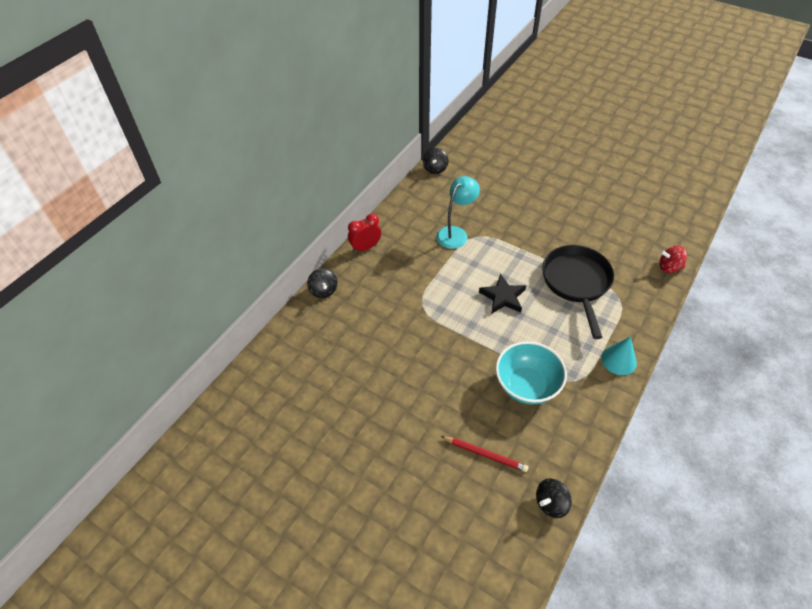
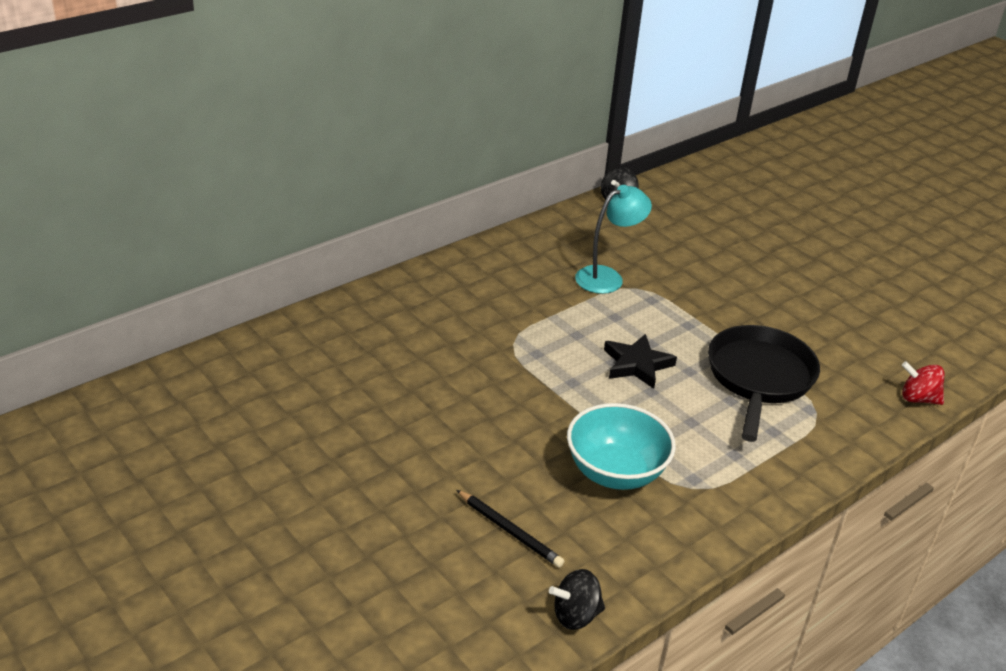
camera: 15 degrees right, 15 degrees down
(323, 290) = (384, 291): black spinning top -> none
(365, 247) = (469, 260): red clock -> none
(485, 454) = (509, 531): red pencil -> black pencil
(619, 360) = (775, 483): turquoise cone -> none

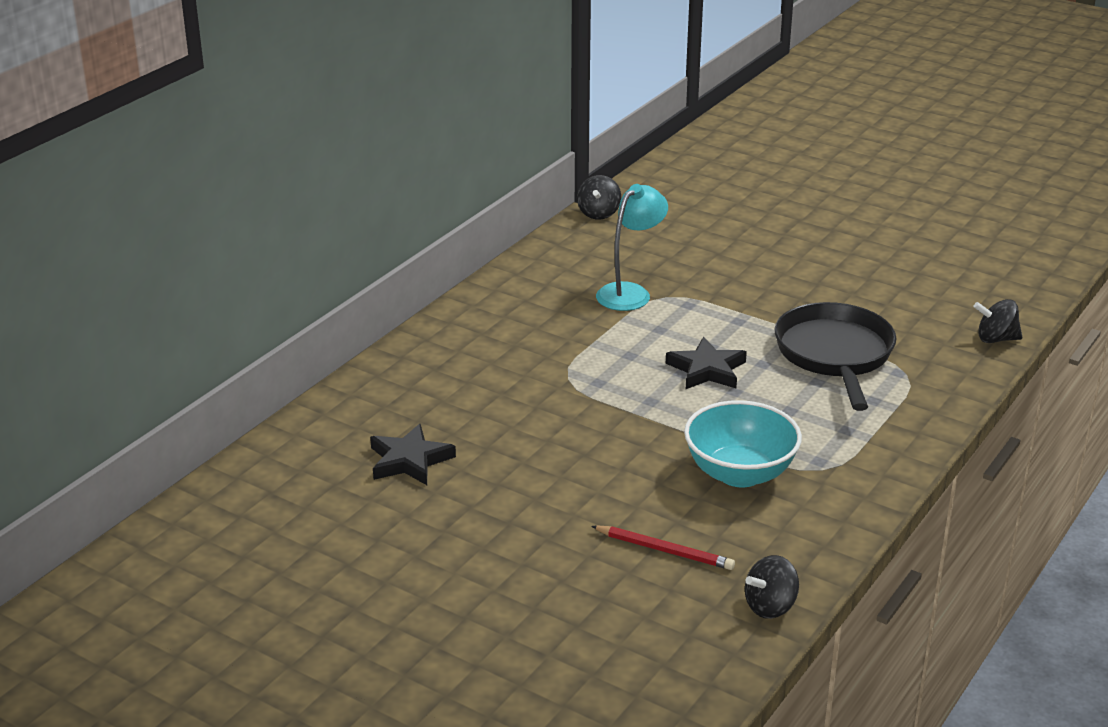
camera: 15 degrees left, 5 degrees down
(341, 386) = (409, 460): none -> black star
(509, 531) = (664, 550): black pencil -> red pencil
(918, 398) = (996, 339): red spinning top -> black spinning top

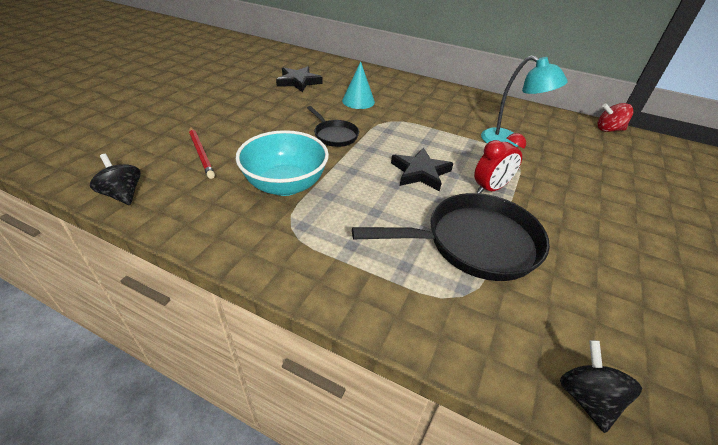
camera: 80 degrees right, 10 degrees up
(497, 401) = (358, 101): none -> turquoise cone
(598, 213) = (608, 129): black spinning top -> red spinning top
(611, 430) = (334, 135): none -> black pan
(664, 550) = (201, 153): red pencil -> red pencil turned 45 degrees counterclockwise
(738, 327) = (490, 189): none -> red clock

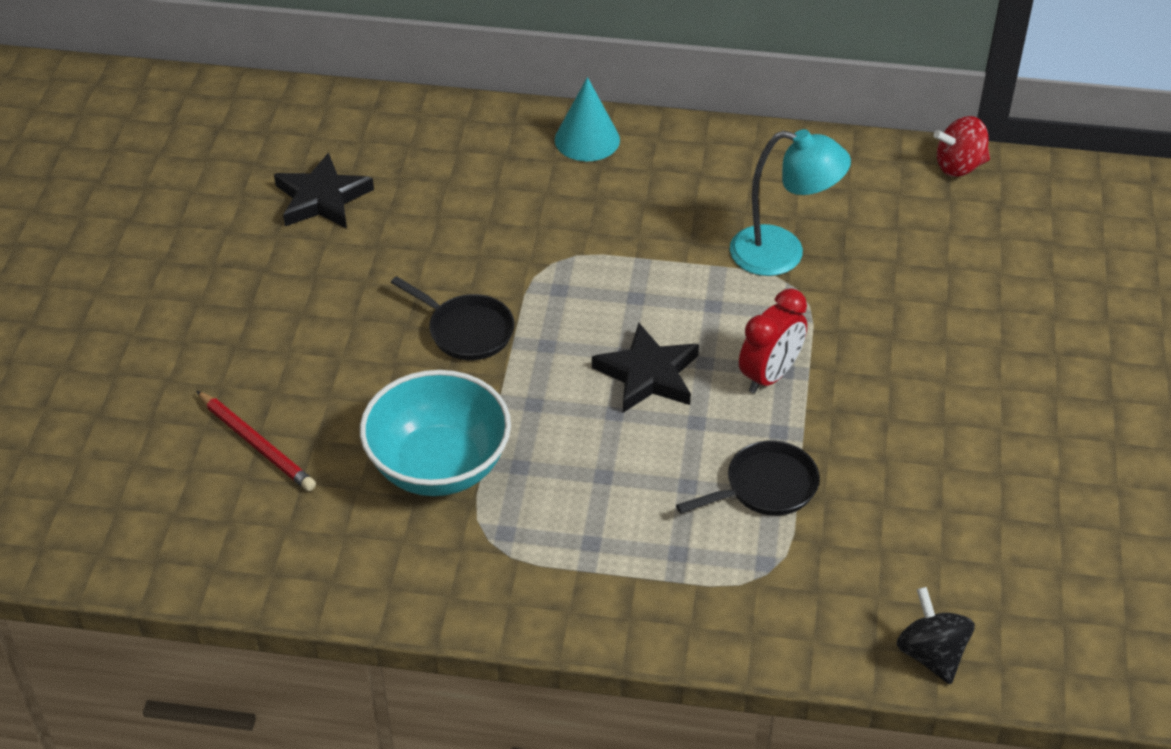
camera: 15 degrees left, 5 degrees up
(123, 194) = (192, 562): black spinning top -> none
(358, 101) = (470, 223): turquoise cone -> turquoise cone (587, 139)
(474, 243) = (766, 487): black pan -> black pan, size x0.53

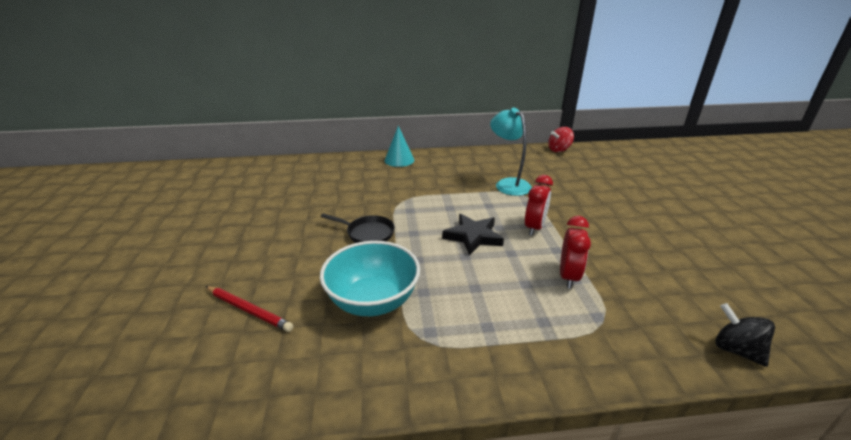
camera: 15 degrees left, 15 degrees down
(322, 198) = (276, 193): black star -> none
(766, 487) = (568, 276): black pan -> red clock
(782, 254) = (508, 184): turquoise lamp -> turquoise lamp turned 120 degrees counterclockwise

